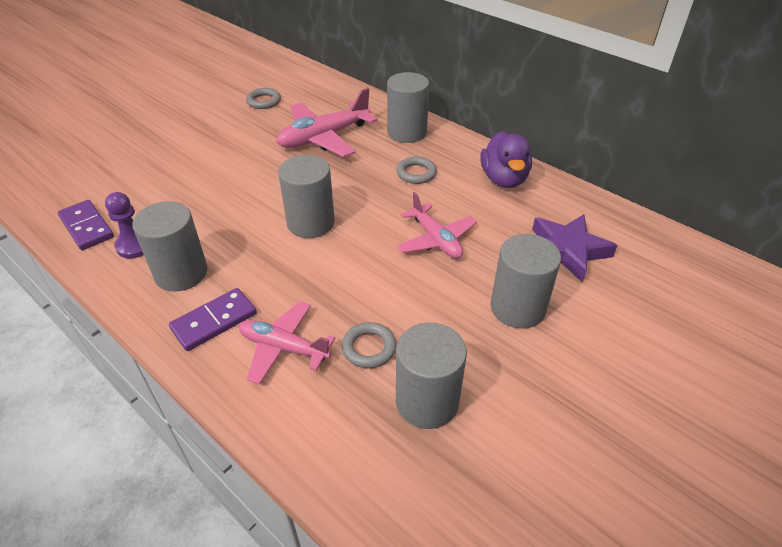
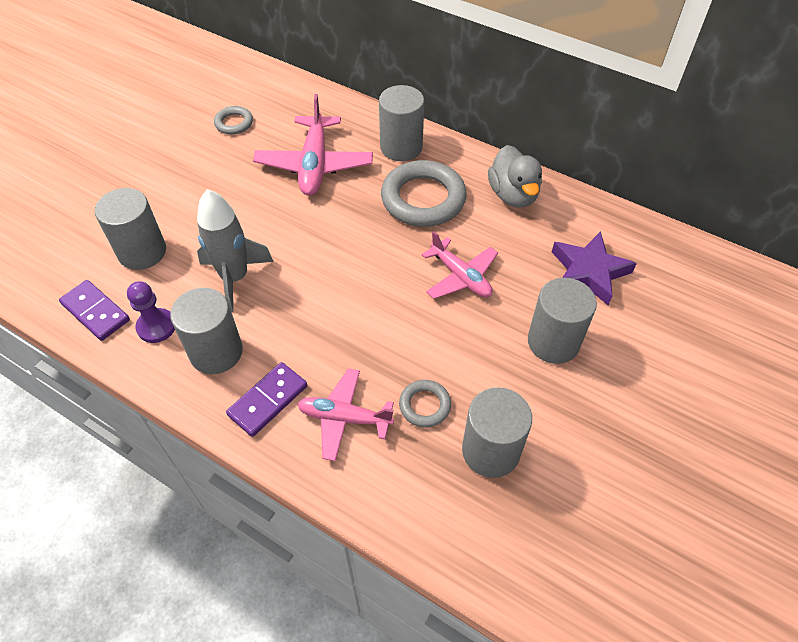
camera: 10 degrees left, 10 degrees up
(221, 215) = (235, 278): none -> grey rocket
(310, 223) = (330, 274): grey cylinder -> grey cylinder (142, 252)
(324, 137) = (314, 165): pink plane -> pink plane turned 45 degrees counterclockwise
(416, 173) = (423, 199): grey ring -> grey ring, size x2.02
(504, 179) = (513, 195): purple duck -> grey duck

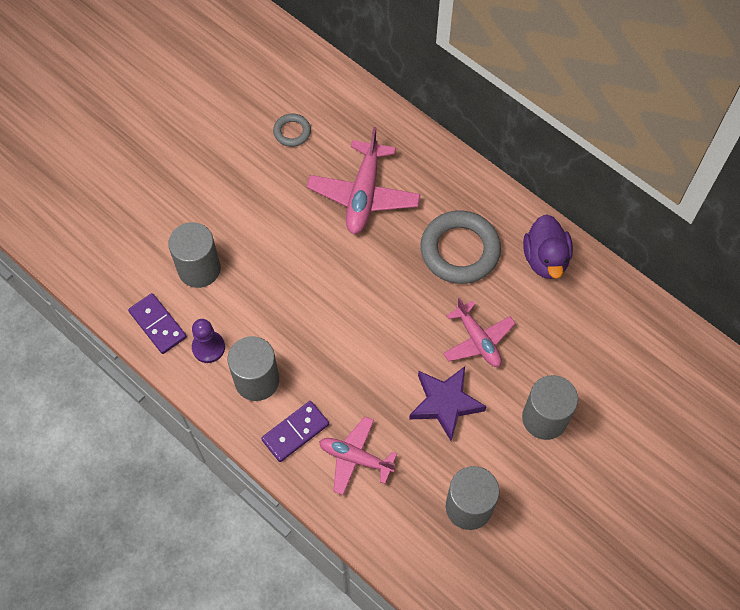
camera: 10 degrees right, 10 degrees up
(235, 278) = (278, 309): grey rocket -> none
(401, 147) = (449, 186): grey cylinder -> none
(425, 405) = (423, 458): grey ring -> none
(513, 195) = (545, 259): grey duck -> purple duck
(588, 272) = (594, 354): purple star -> purple star (445, 403)

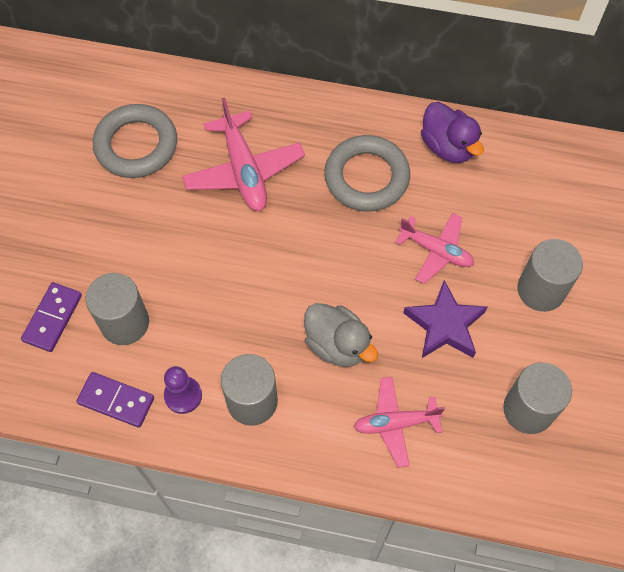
camera: 30 degrees left, 0 degrees up
(292, 132) = (136, 145): grey ring -> grey ring, size x2.02
(295, 432) = (322, 431): purple domino -> purple domino (53, 318)
(349, 372) = (337, 345): none -> grey duck

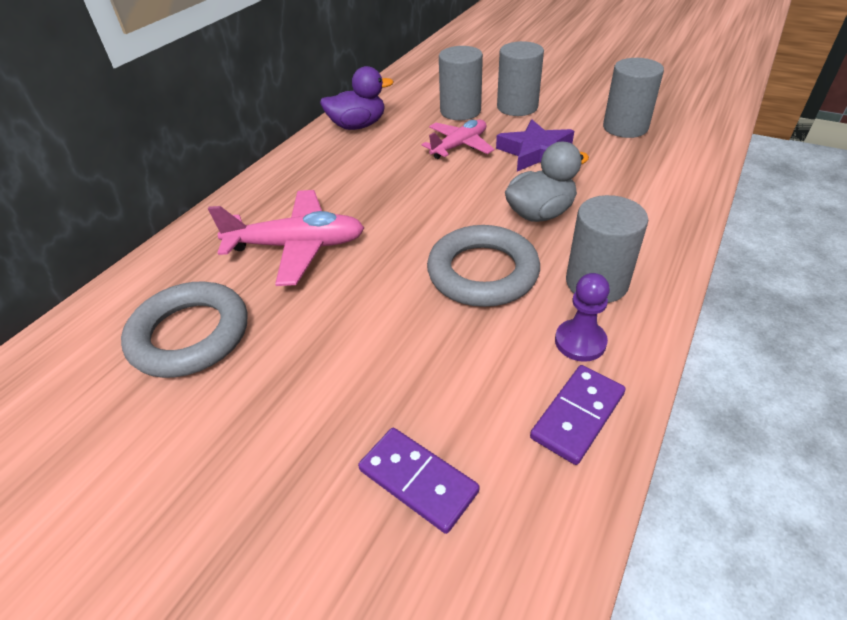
camera: 70 degrees left, 20 degrees down
(125, 323) = (457, 387): grey cylinder -> grey cylinder (460, 111)
(366, 177) = (360, 170): grey ring -> grey ring (482, 272)
(395, 423) = (633, 192): pink plane -> none

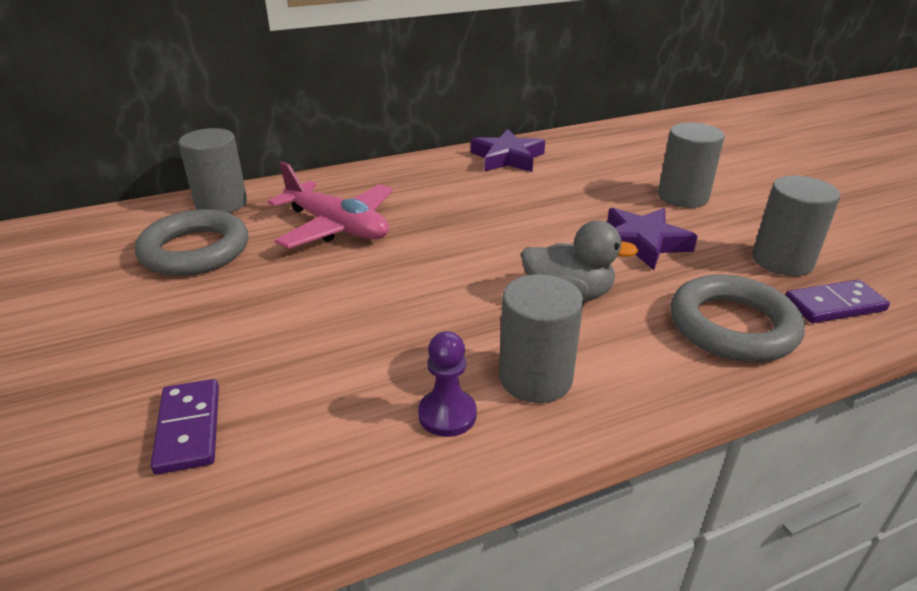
camera: 35 degrees right, 10 degrees down
(358, 126) = (507, 158): purple duck -> purple star
(459, 146) = (574, 208): pink plane -> none
(460, 111) = (618, 179): grey cylinder -> grey cylinder (221, 203)
(482, 272) = (446, 315): grey ring -> grey ring (732, 326)
(578, 415) = (360, 467): purple domino -> purple domino (834, 305)

